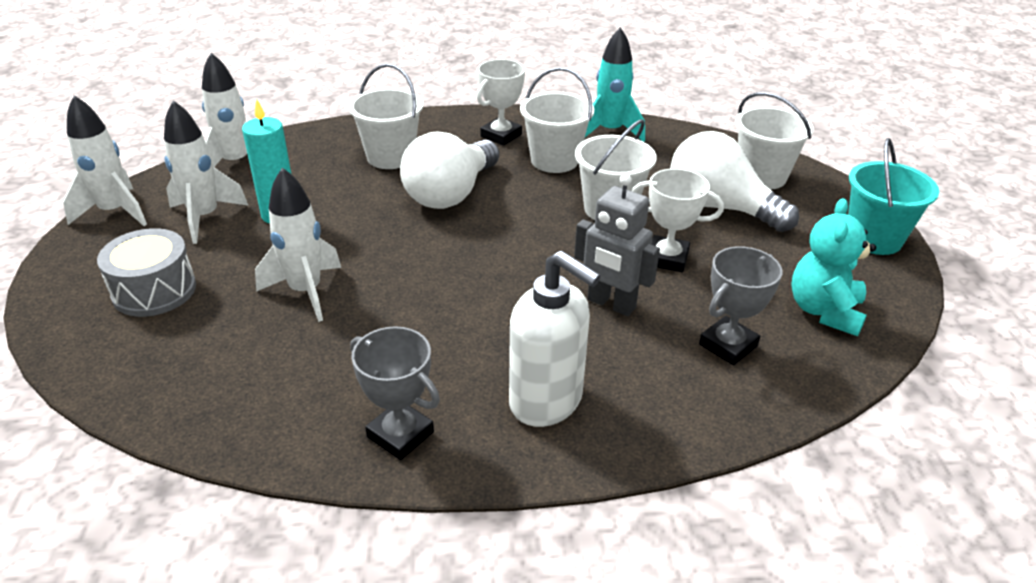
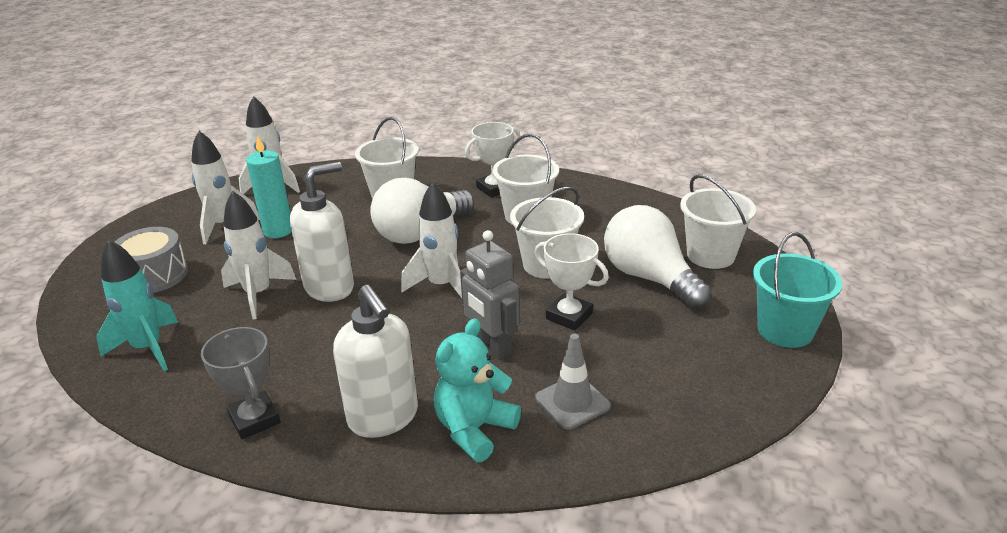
camera: 20 degrees right, 5 degrees down
(115, 212) = (166, 212): white rocket -> white rocket (441, 286)
(387, 270) = (330, 287): none -> white soap dispenser
(610, 132) = (593, 196): turquoise rocket -> turquoise rocket (148, 348)
(728, 345) = (572, 402): grey trophy -> grey traffic cone
(824, 311) = (686, 389): turquoise teddy bear -> turquoise teddy bear (474, 429)

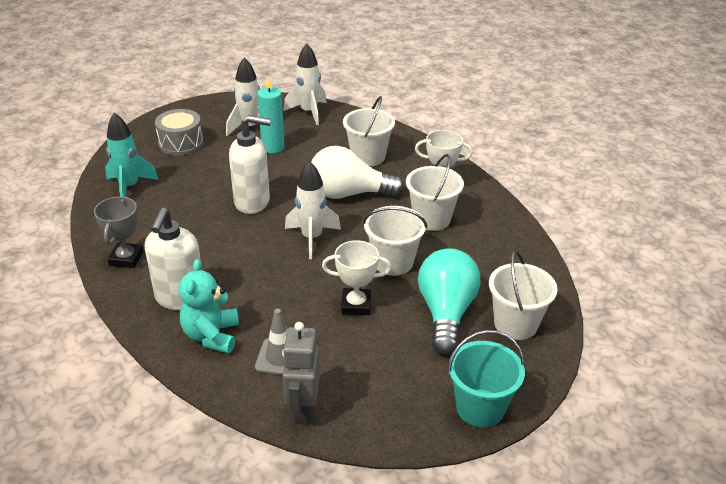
camera: 40 degrees right, 5 degrees up
(258, 294) = (213, 185): white rocket -> none
(474, 429) = (211, 336): turquoise teddy bear -> turquoise teddy bear turned 75 degrees counterclockwise
(492, 347) = (285, 295): grey robot -> grey robot (303, 409)
(569, 316) = (356, 305): white trophy -> white trophy turned 75 degrees counterclockwise
(650, 278) = (446, 313): white light bulb -> turquoise light bulb

